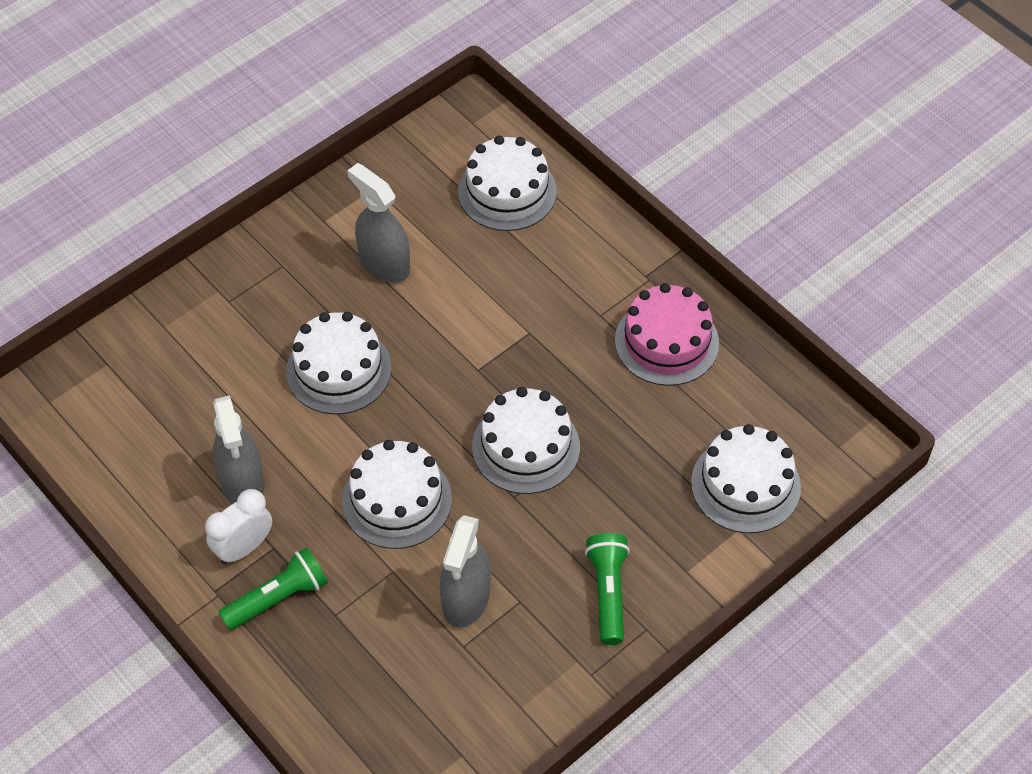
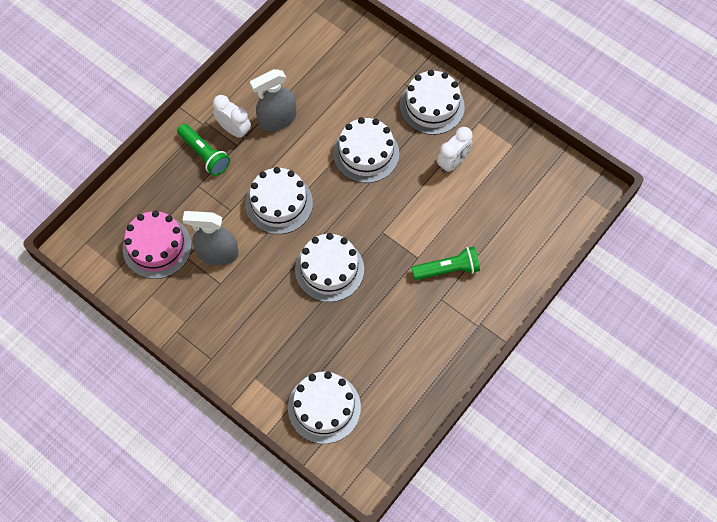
camera: 80 degrees right, 10 degrees up
(384, 263) = (452, 163): grey spray bottle -> white clock
(507, 191) = (530, 225): white cake -> white cake (432, 106)
(608, 593) = (232, 333): green flashlight -> green flashlight (447, 269)
(666, 342) = (428, 344): pink cake -> pink cake (157, 247)

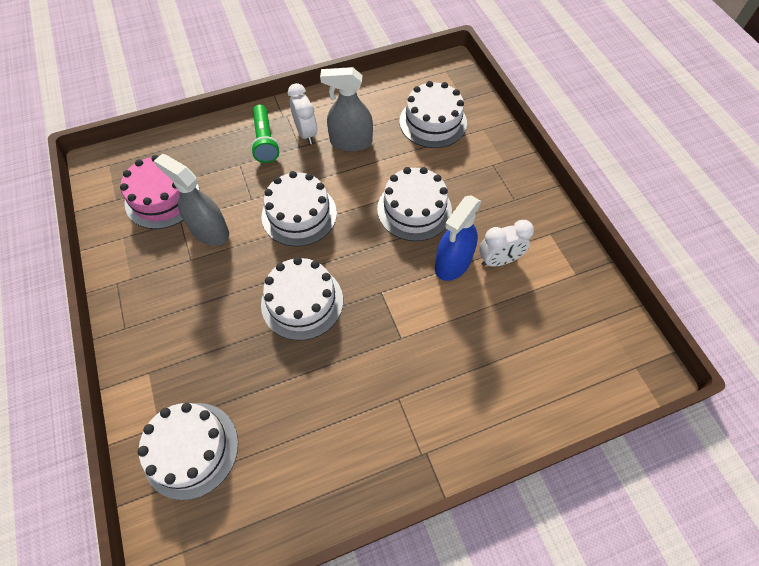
camera: 30 degrees right, 5 degrees down
(420, 182) = (453, 263): none -> blue spray bottle
(432, 106) = (509, 197): white cake -> white cake (433, 122)
(447, 269) = (426, 369): green flashlight -> none

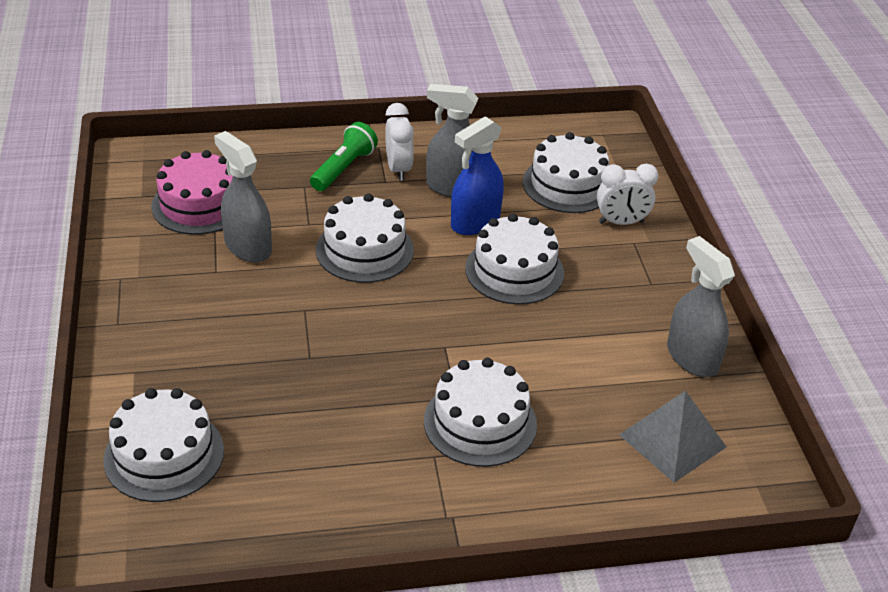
camera: 10 degrees right, 20 degrees down
(265, 141) = (343, 168): green flashlight -> green flashlight turned 150 degrees counterclockwise
(302, 302) = (342, 338): white cake -> white cake (480, 422)
(453, 263) = (547, 334): blue spray bottle -> blue spray bottle (475, 222)
(499, 260) = (609, 342): white clock -> white clock (621, 222)
(560, 260) = (692, 357): none -> grey spray bottle
(566, 341) = (672, 440): none -> grey pyramid

